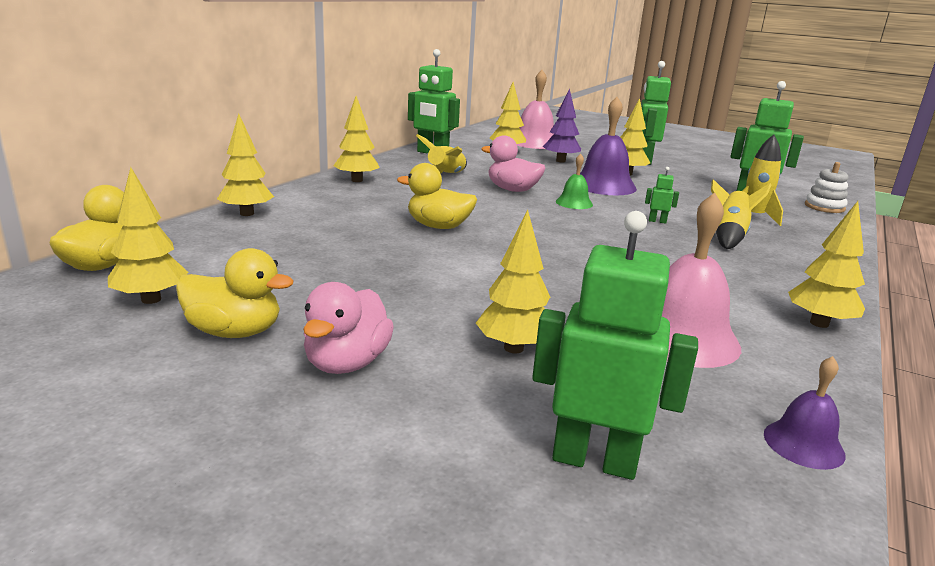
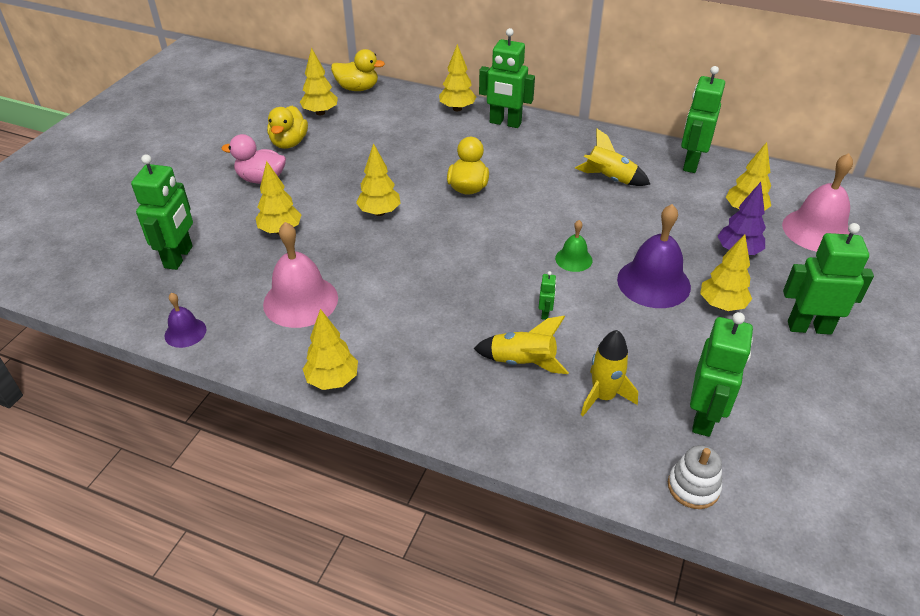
camera: 85 degrees right, 20 degrees up
(307, 197) = (505, 123): none -> green robot
(357, 180) = (563, 136): yellow tree -> yellow tree (379, 212)
(512, 190) = (592, 220): pink duck -> none

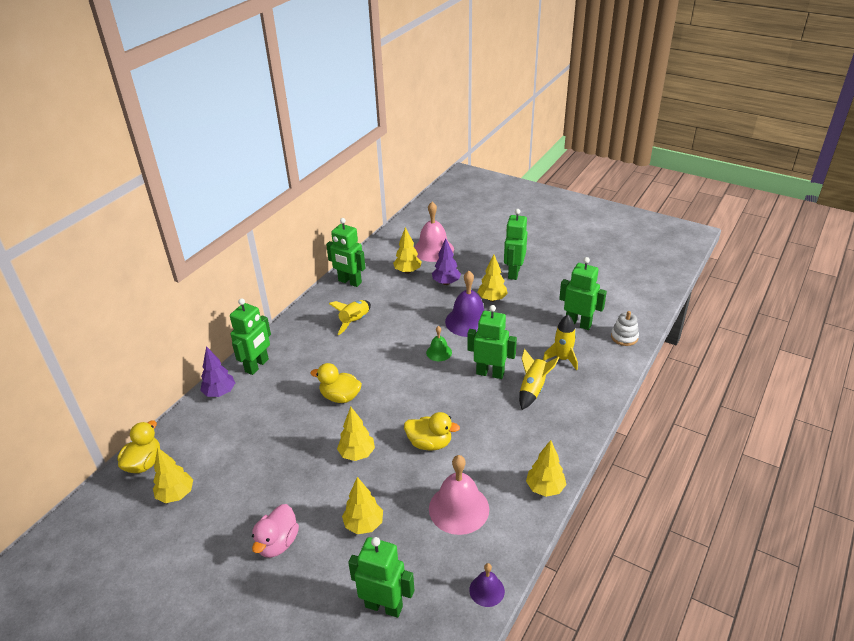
camera: 80 degrees left, 5 degrees down
(289, 143) = (222, 521): yellow duck -> yellow duck (429, 443)
(457, 108) = (220, 393): yellow tree -> purple tree
(545, 313) = (490, 373): green robot -> green robot, size x2.30

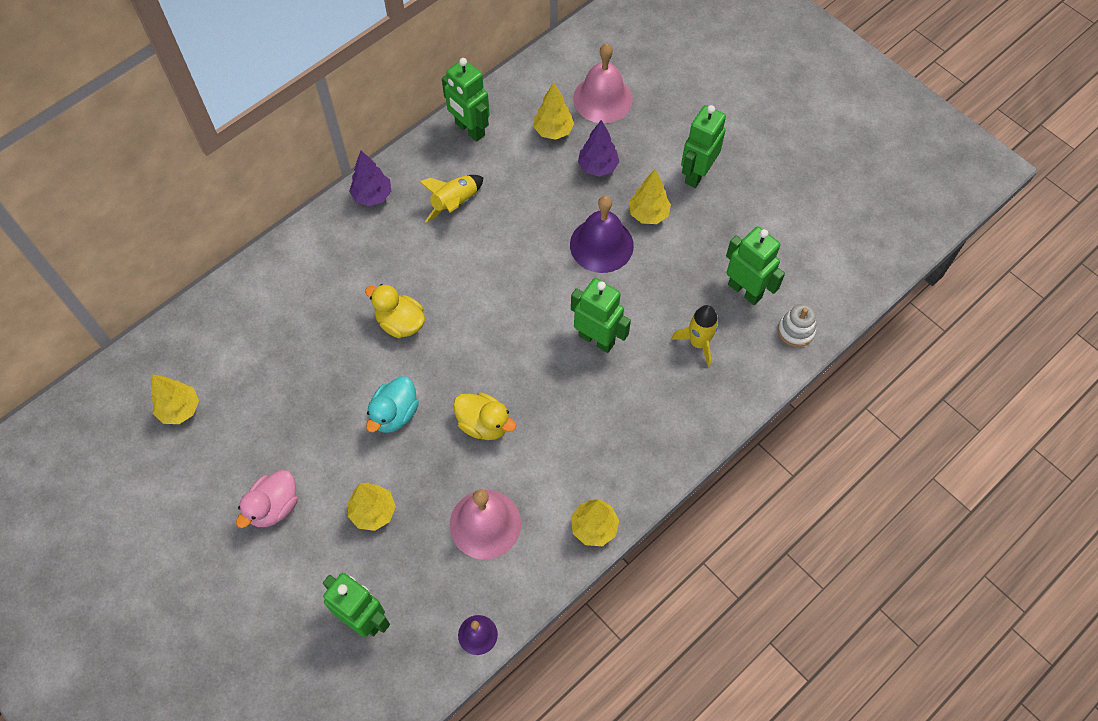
camera: 15 degrees right, 25 degrees up
(144, 463) = (153, 354): yellow duck -> none
(220, 393) = (259, 274): purple tree -> purple tree (372, 196)
(257, 366) = (313, 243): green robot -> none
(357, 454) = (394, 414): yellow tree -> turquoise duck
(439, 352) = (544, 286): green bell -> none
(533, 389) = (640, 380): yellow rocket -> none

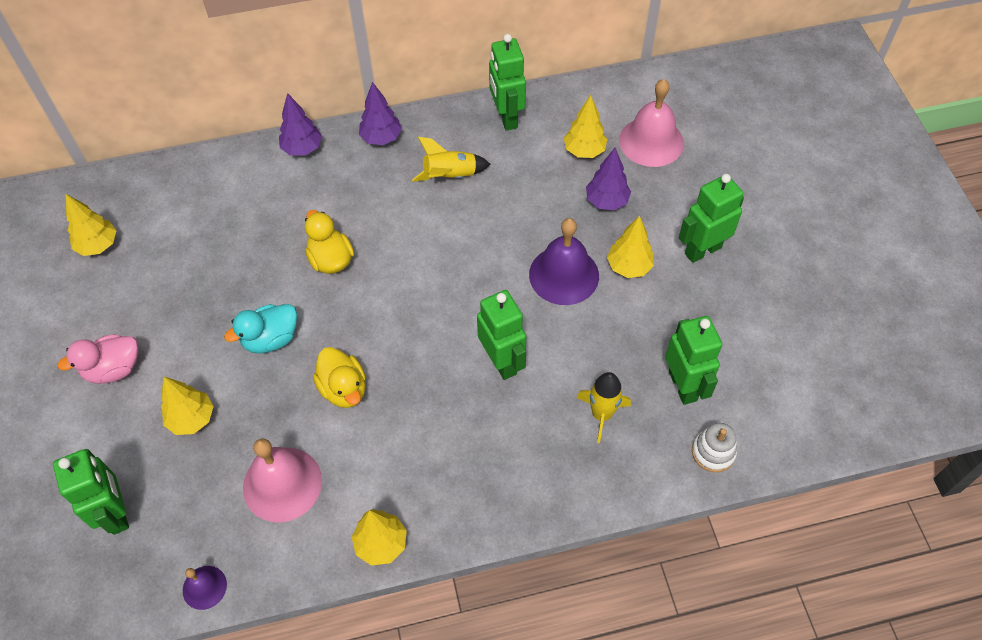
camera: 30 degrees right, 5 degrees down
(308, 237) = (302, 149): none -> purple tree

